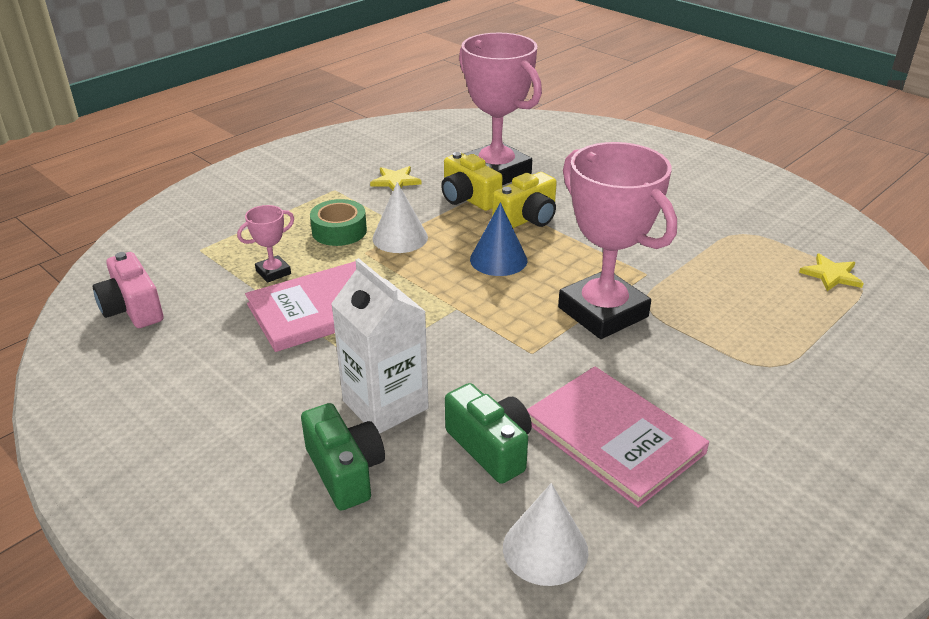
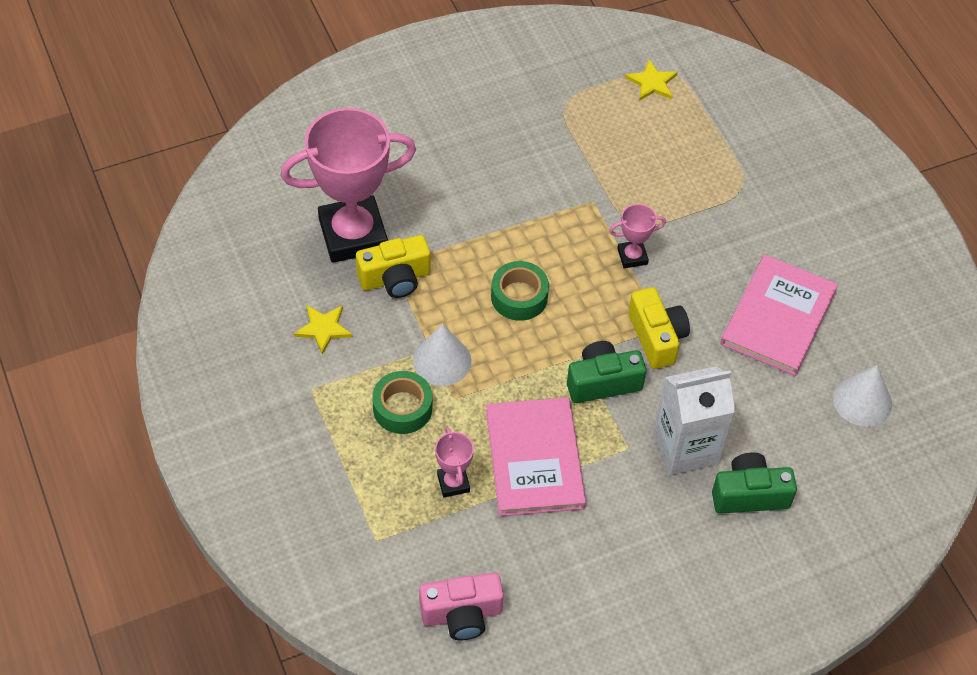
camera: 70 degrees left, 20 degrees up
(490, 447) = (759, 395): green camera -> green camera (602, 382)
(498, 259) = (519, 297): blue cone -> green tape
(527, 218) = (459, 246): yellow camera -> yellow camera (656, 337)
(602, 312) = (632, 256): pink trophy -> pink trophy, size x0.43
(614, 437) = (778, 317): pink book -> pink book turned 45 degrees counterclockwise

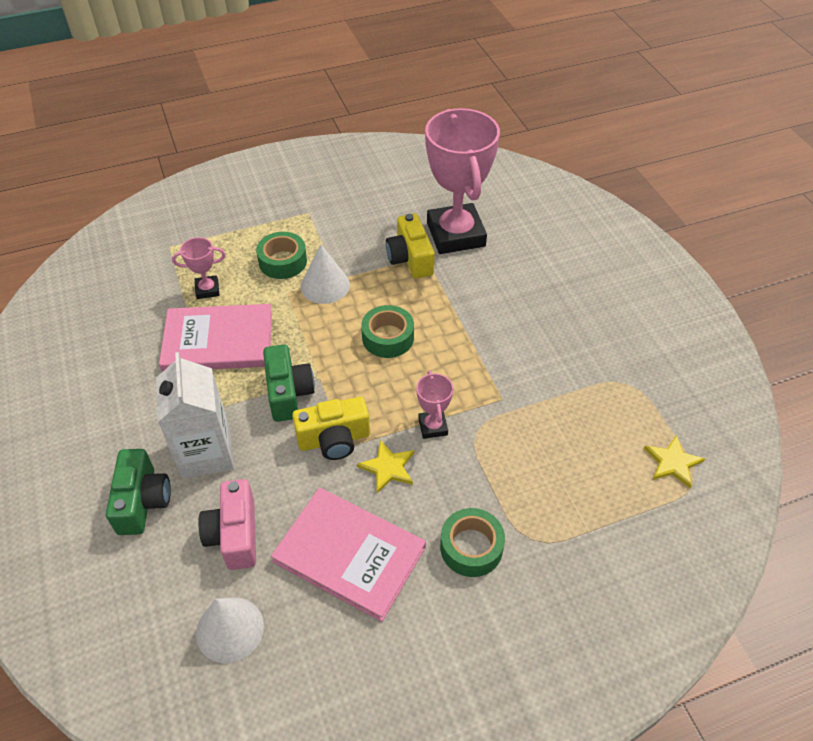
camera: 95 degrees right, 5 degrees down
(323, 328) = (363, 218): yellow star -> yellow star (388, 467)
(462, 614) = (92, 292): pink camera -> pink camera (235, 534)
(757, 229) = (471, 547): none -> green tape

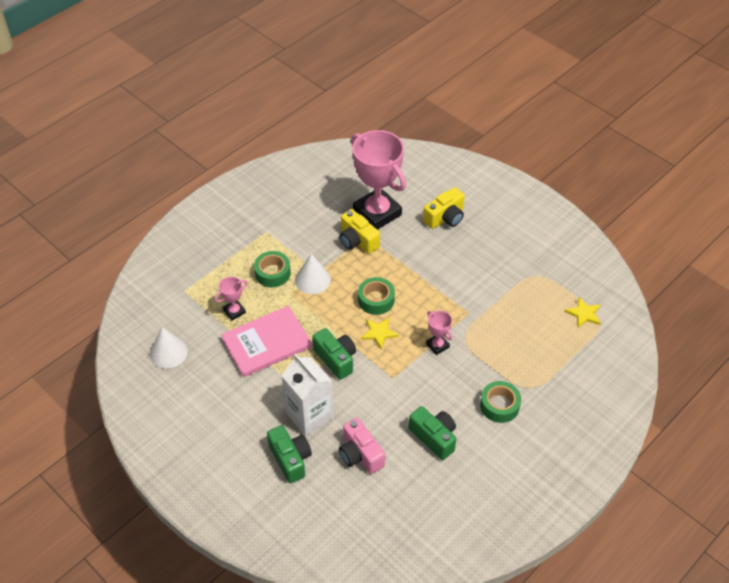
camera: 25 degrees left, 0 degrees up
(230, 629) = (392, 504): white cone -> white cone (168, 352)
(334, 439) = (383, 376): yellow camera -> yellow camera (445, 218)
(349, 554) = (434, 437): pink book -> green camera
(388, 467) = (425, 380): yellow star -> yellow star (379, 333)

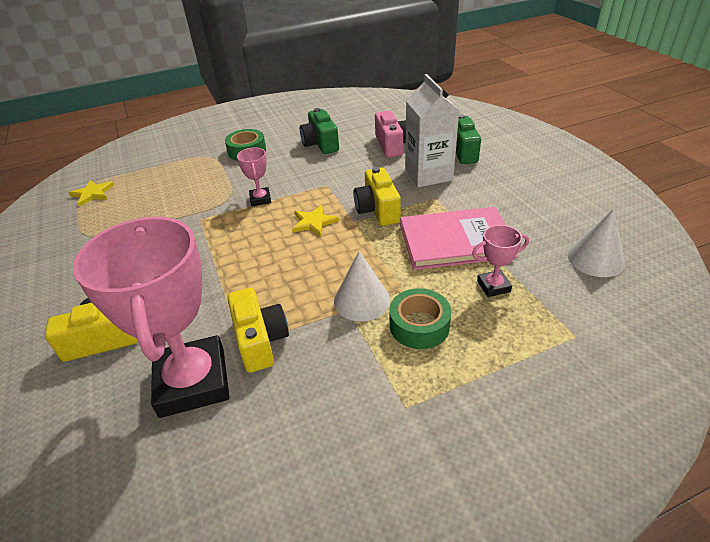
camera: 155 degrees left, 10 degrees down
(336, 359) = (377, 210): green camera -> yellow camera
(376, 300) = (292, 255): green tape -> none

